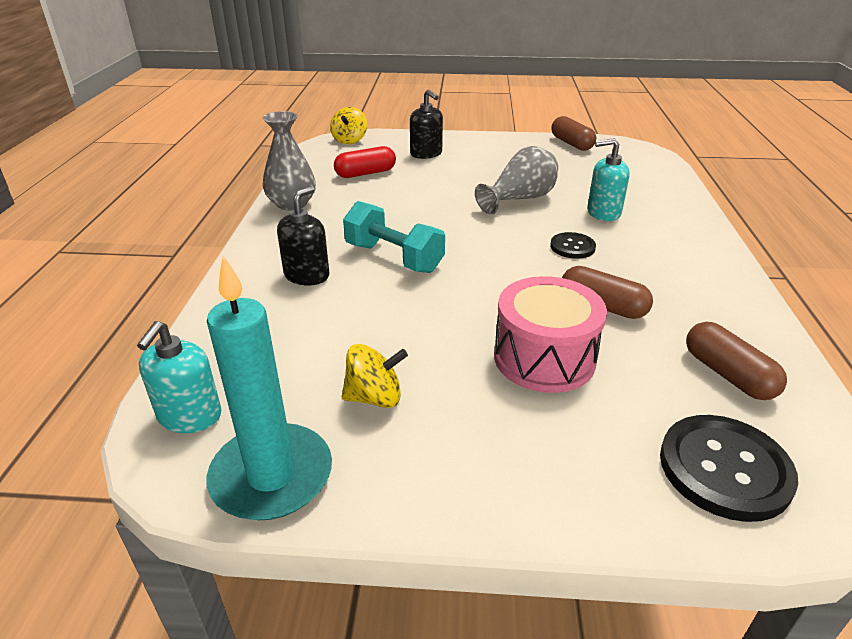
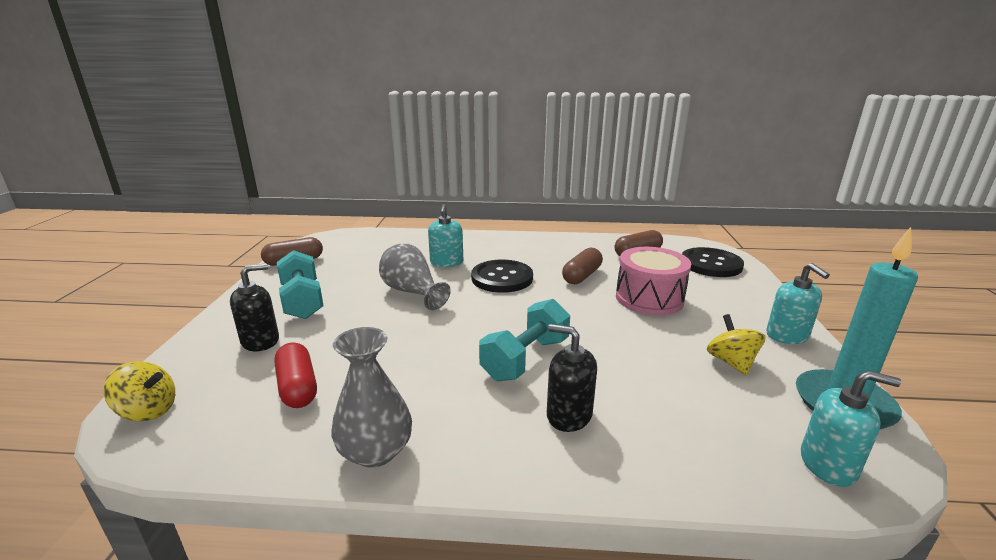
camera: 90 degrees left, 10 degrees down
(443, 484) = (787, 335): none -> turquoise soap dispenser
(491, 158) = (302, 301): none -> turquoise dumbbell
(572, 247) = (502, 278): black button -> black button, size x1.77

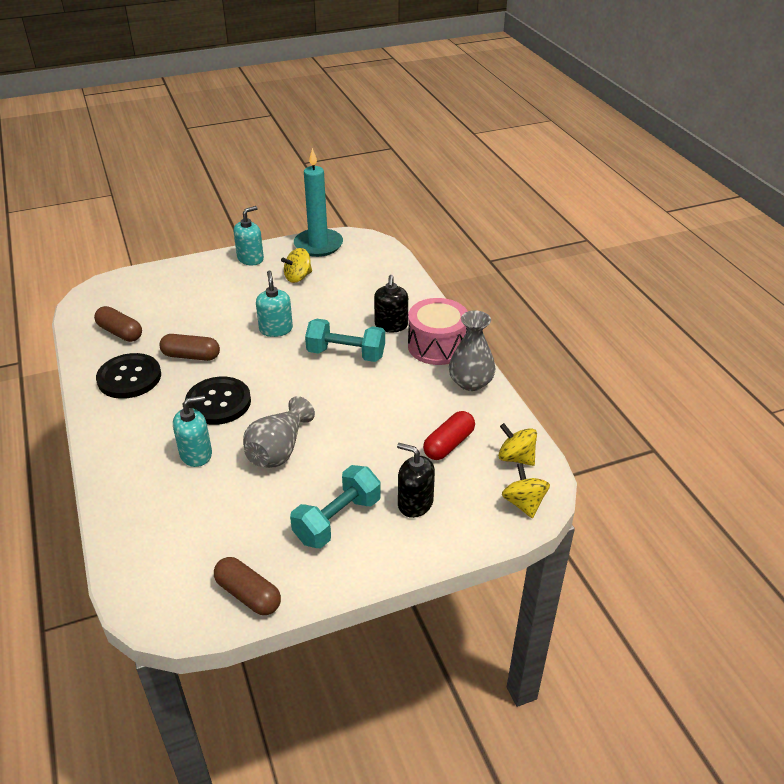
camera: 115 degrees left, 15 degrees up
(205, 435) = (516, 458): none -> yellow spinning top
(649, 298) = (221, 315): pink drum -> pink drum (437, 346)
(711, 264) = (134, 291): black button -> black button (129, 378)
(828, 464) = (372, 251): turquoise soap dispenser -> turquoise soap dispenser (276, 329)

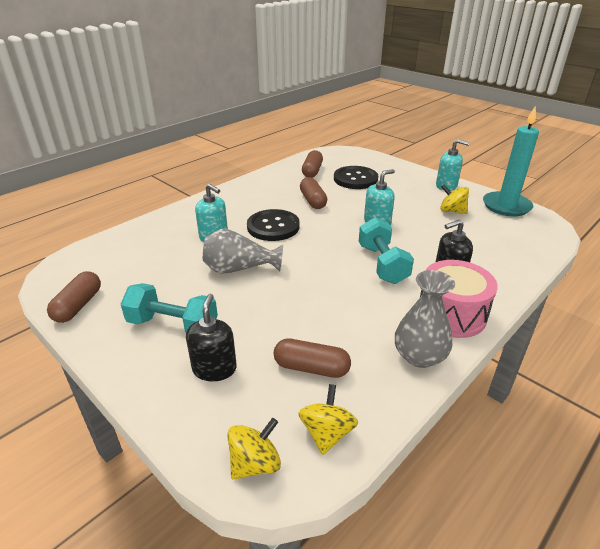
camera: 65 degrees right, 5 degrees down
(129, 378) = (272, 188): black button -> black button (355, 179)
(449, 444) = (311, 368): red capsule -> brown capsule

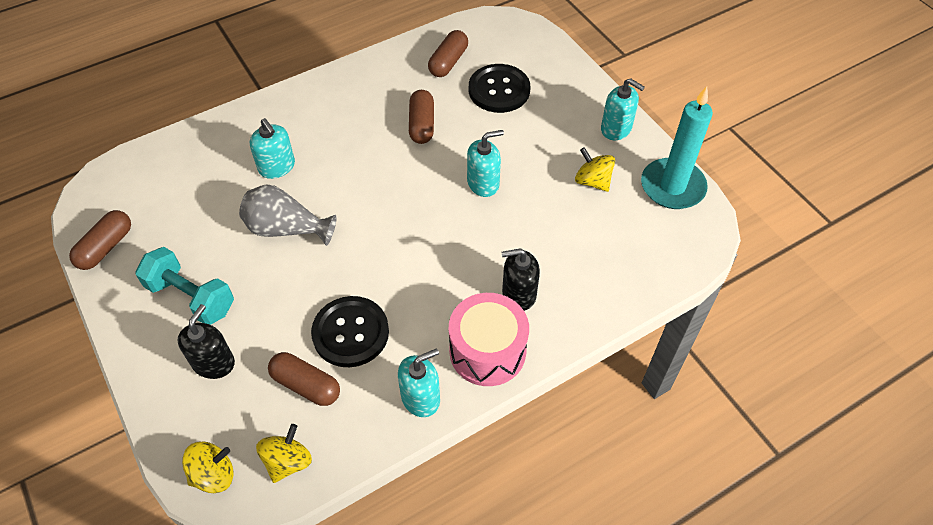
camera: 15 degrees right, 20 degrees up
(273, 227) = (352, 164): black button -> black button (350, 333)
(382, 264) = (451, 257): turquoise dumbbell -> none
(419, 356) = (420, 398): grey vase -> turquoise soap dispenser

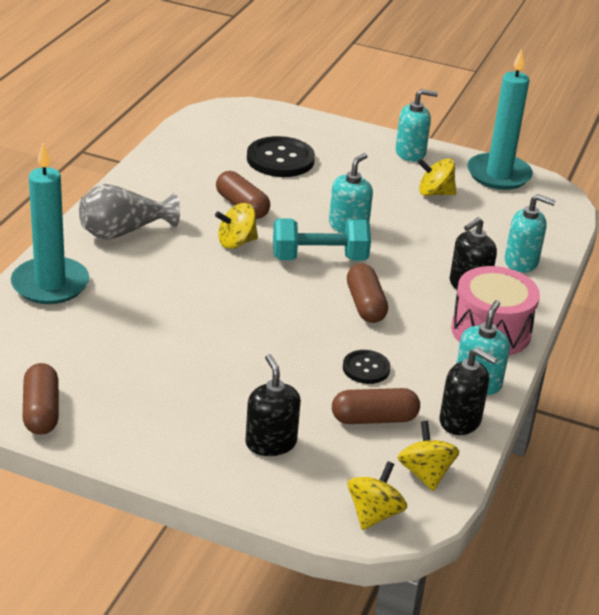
camera: 40 degrees left, 20 degrees down
(191, 297) = (185, 409): turquoise dumbbell -> turquoise dumbbell (319, 258)
(219, 137) = (50, 284): none -> turquoise candle
(277, 167) = (142, 284): turquoise soap dispenser -> turquoise soap dispenser (521, 262)
(286, 229) = (212, 324): grey vase -> grey vase (123, 232)
(350, 333) = (366, 368): black button -> black button, size x0.56
(367, 427) = (460, 421): none -> black soap dispenser
(381, 159) = (236, 242): none -> yellow spinning top
(448, 62) = (208, 154): brown capsule -> brown capsule (365, 305)

